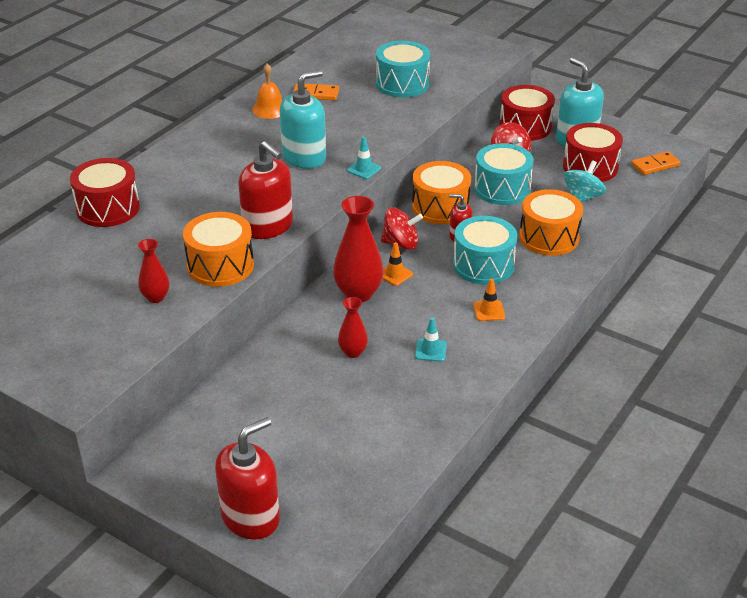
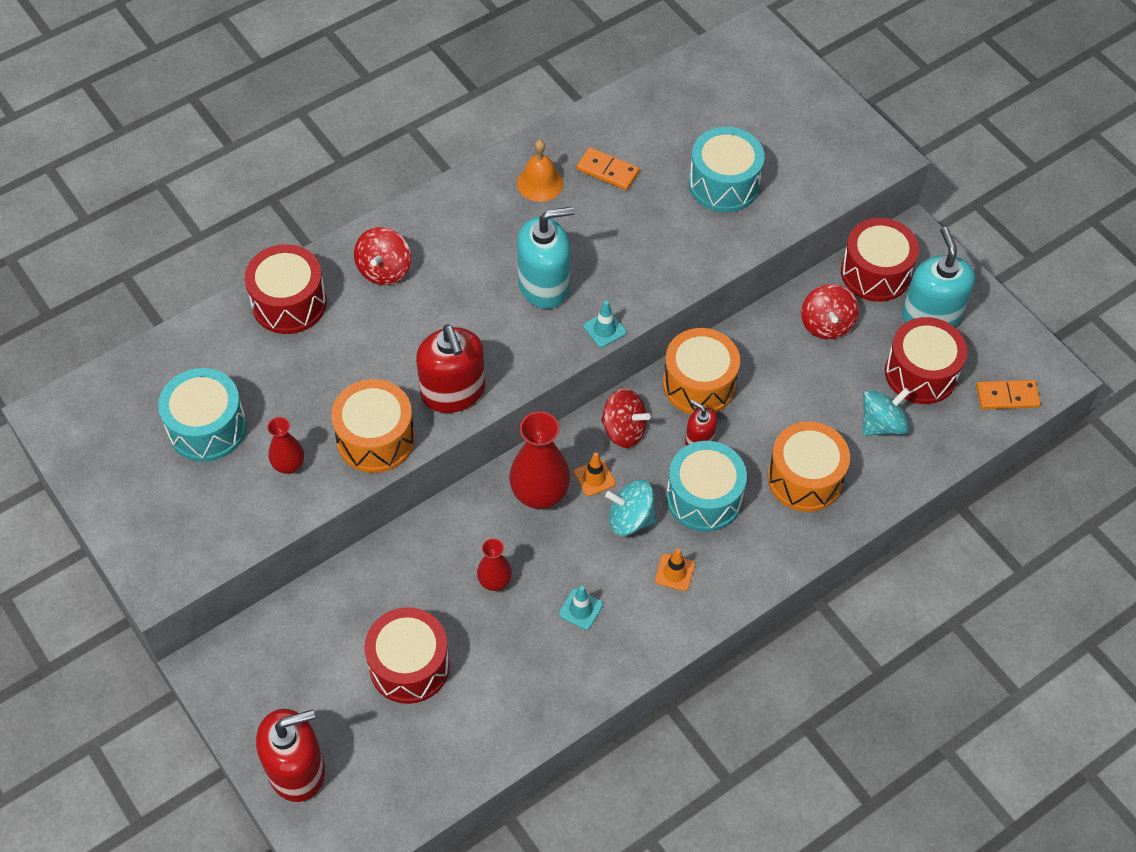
camera: 20 degrees right, 20 degrees up
(176, 175) = (384, 269): none -> red spinning top
(312, 421) = (409, 665): none -> red drum
(436, 290) = (630, 519): none -> turquoise spinning top
(502, 189) = (790, 376): turquoise drum -> turquoise drum (207, 427)

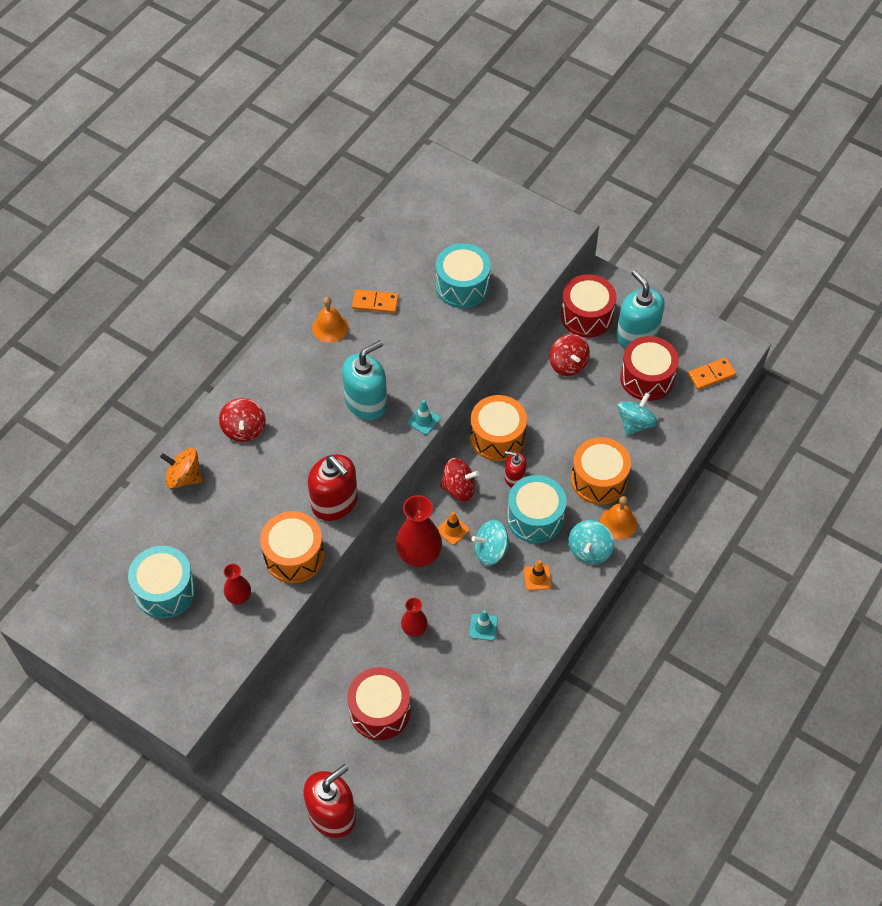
camera: 20 degrees left, 0 degrees up
(289, 303) = (184, 477): red drum -> orange spinning top
(756, 561) = (589, 550): none -> turquoise spinning top
(807, 540) = (618, 522): none -> orange bell

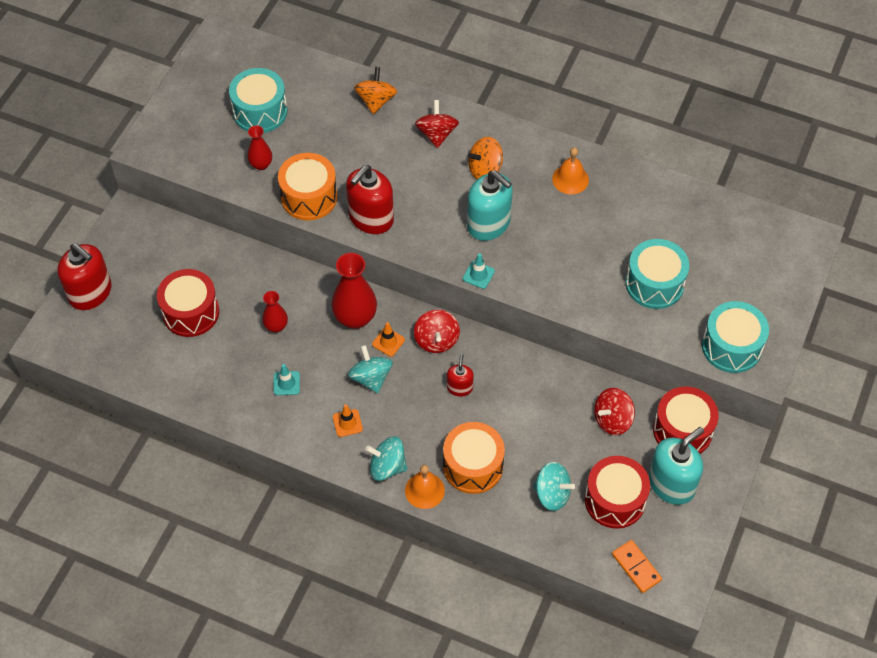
camera: 80 degrees right, 0 degrees up
(244, 429) = (436, 134): red spinning top -> red spinning top turned 105 degrees clockwise
(300, 395) = (485, 169): none -> orange spinning top
(375, 302) = (611, 211): orange domino -> none
(497, 437) = (504, 366): orange drum -> none
(535, 518) = (416, 412): turquoise drum -> turquoise drum (731, 346)

